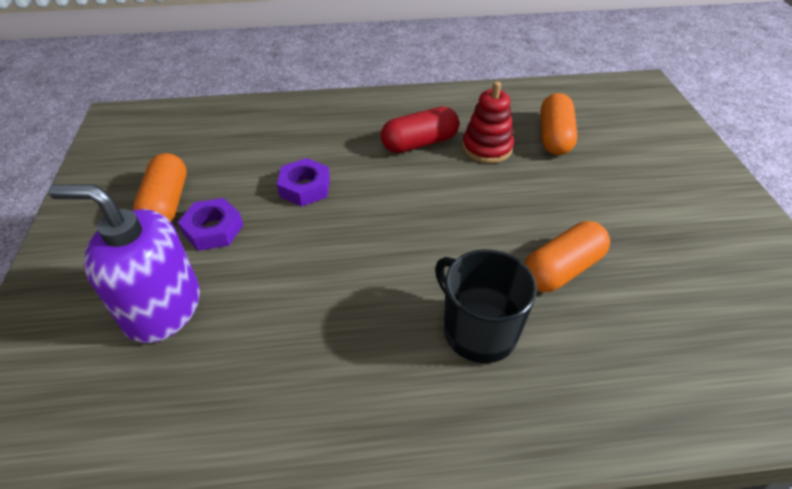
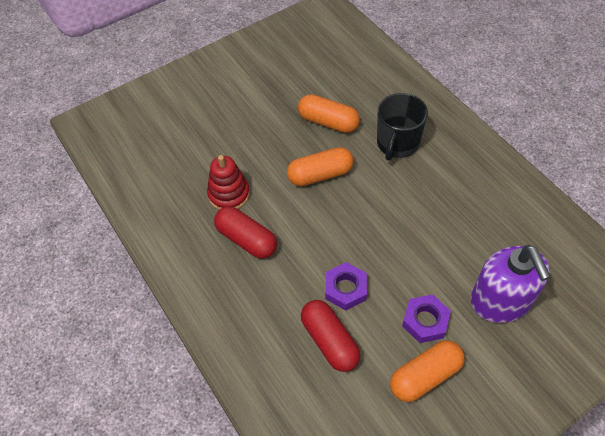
camera: 115 degrees left, 10 degrees up
(265, 158) = (329, 341): none -> red capsule
(554, 137) = (192, 159): orange capsule -> orange capsule (320, 175)

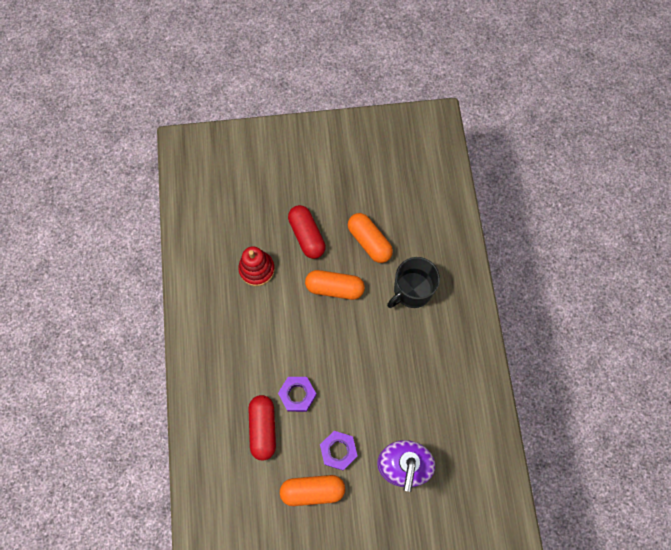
camera: 25 degrees right, 15 degrees up
(246, 239) = (249, 316): red capsule -> red capsule (307, 236)

